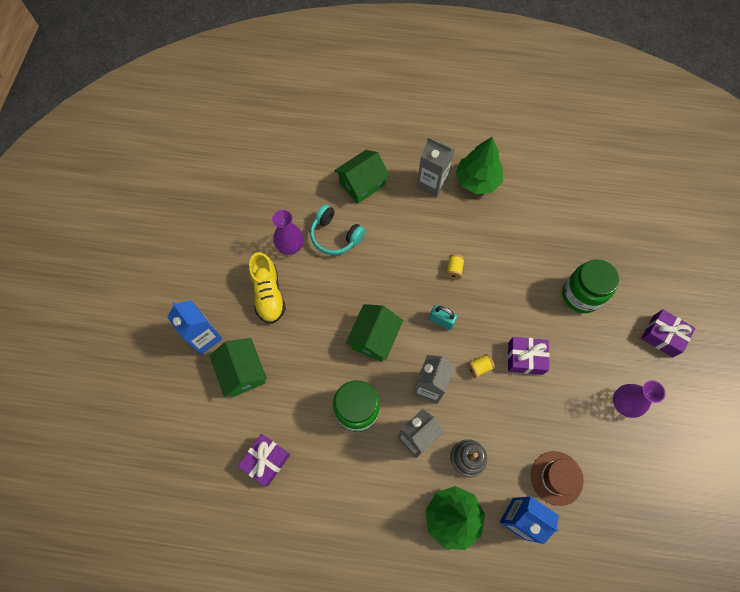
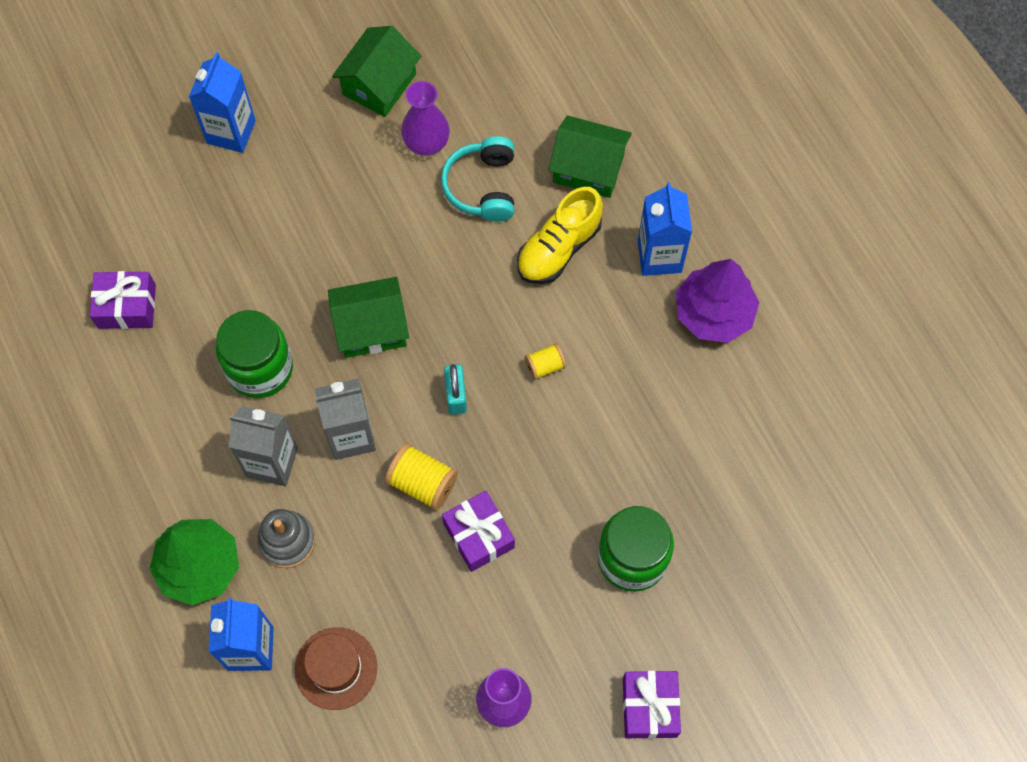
camera: 55 degrees right, 0 degrees up
(242, 372) = (217, 205): green house -> green house (379, 84)
(268, 294) = (340, 164): yellow shoe -> yellow shoe (558, 248)
(431, 184) = (659, 256): grey carton -> blue carton
(477, 180) = (713, 313): green tree -> purple tree
(479, 367) = (422, 483): yellow spool -> yellow spool, size x1.66

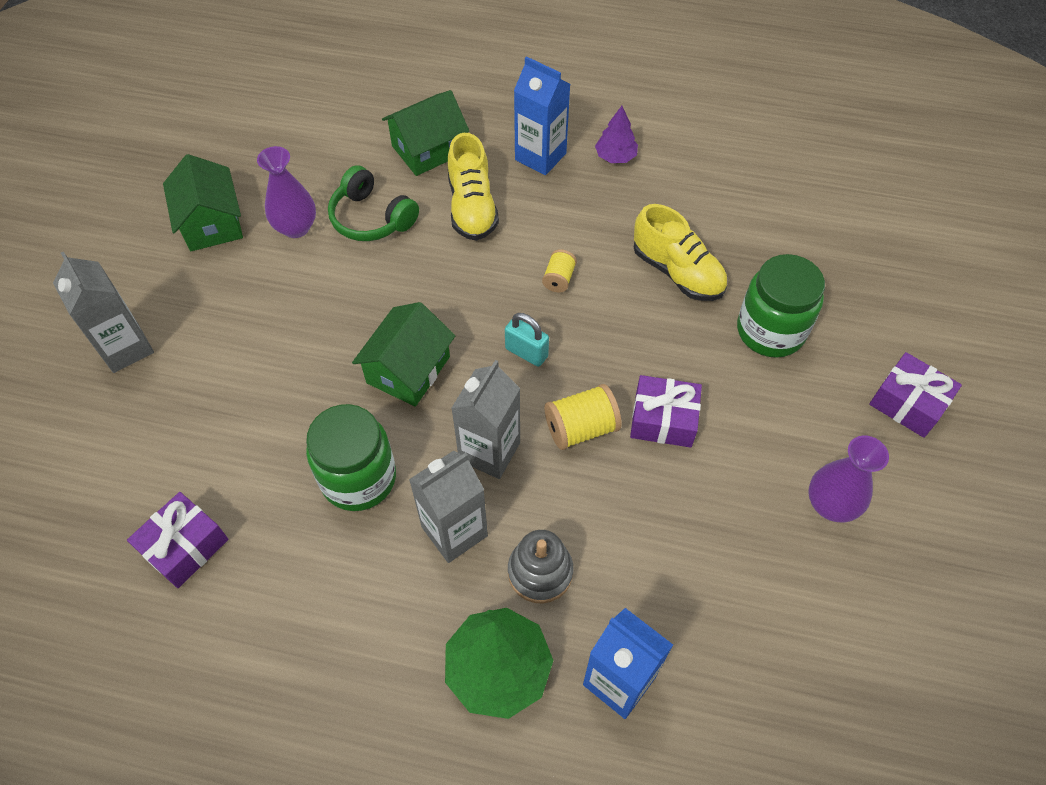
camera: 50 degrees left, 10 degrees down
(231, 132) = (126, 348): blue carton -> grey carton
(336, 668) = (697, 618): brown hat -> none
(483, 187) = (371, 218): turquoise headphones -> green headphones
(630, 448) = (677, 272): none -> yellow shoe
(713, 313) = (615, 156): purple tree -> purple tree, size x0.56

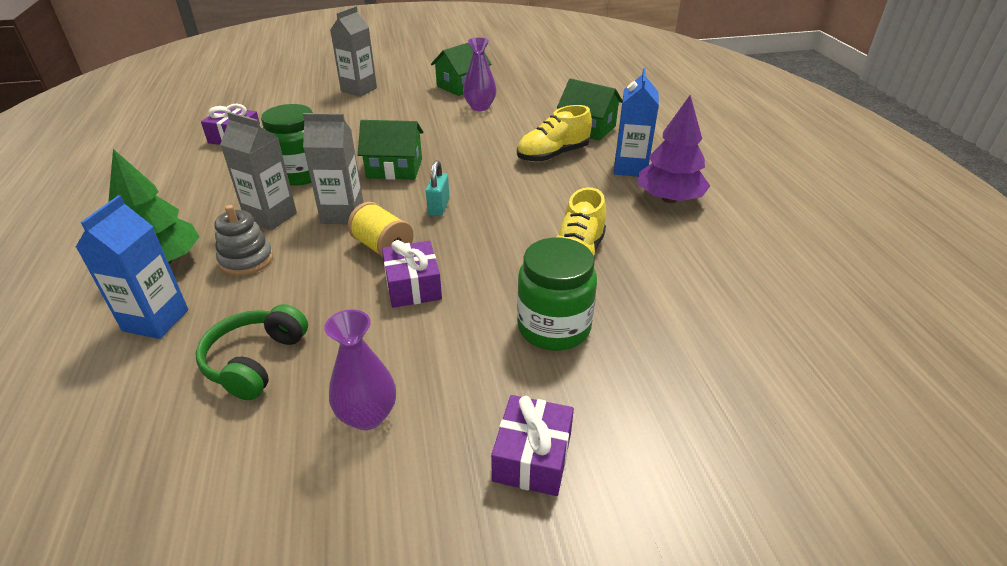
camera: 65 degrees right, 20 degrees down
(371, 218) = (509, 126): green headphones -> green headphones (255, 361)
(559, 279) = (518, 204): yellow spool -> none
(615, 156) = (669, 199): purple tree -> purple tree, size x1.78

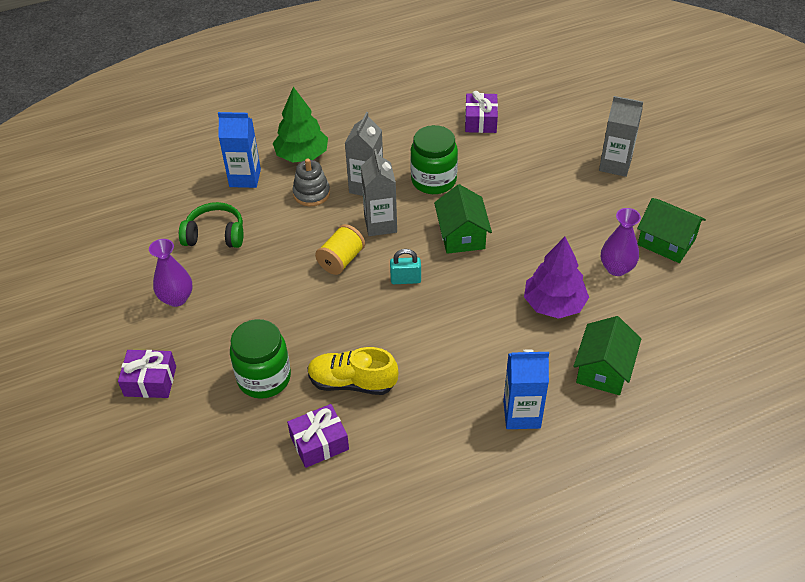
camera: 80 degrees right, 10 degrees up
(413, 286) = (298, 289): purple gift -> purple gift (319, 443)
(553, 155) = (527, 346): yellow shoe -> none
(669, 199) = (468, 450): purple tree -> purple tree (554, 304)

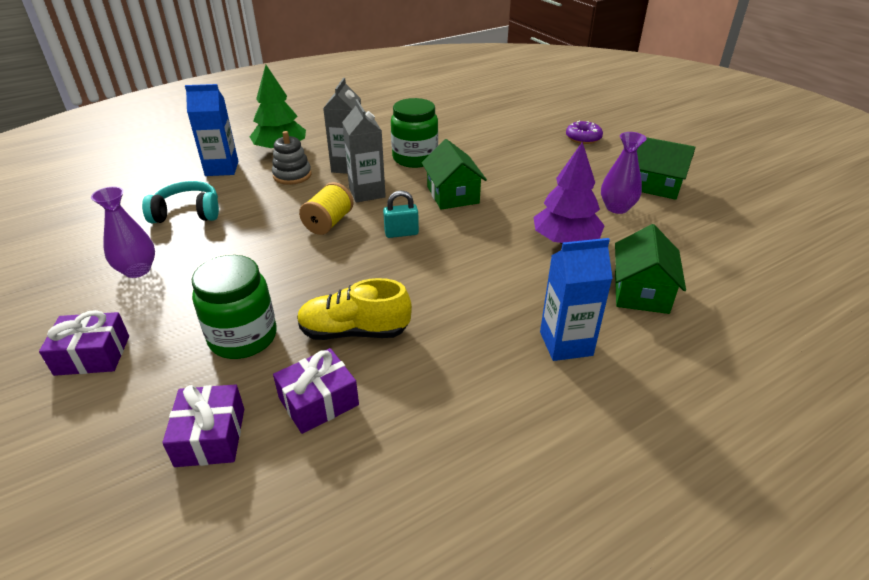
camera: 10 degrees left, 10 degrees down
(215, 235) = (187, 213): green headphones -> turquoise headphones
(480, 121) = (450, 118): purple gift -> purple gift (210, 437)
(615, 165) = (583, 138): grey carton -> purple donut

